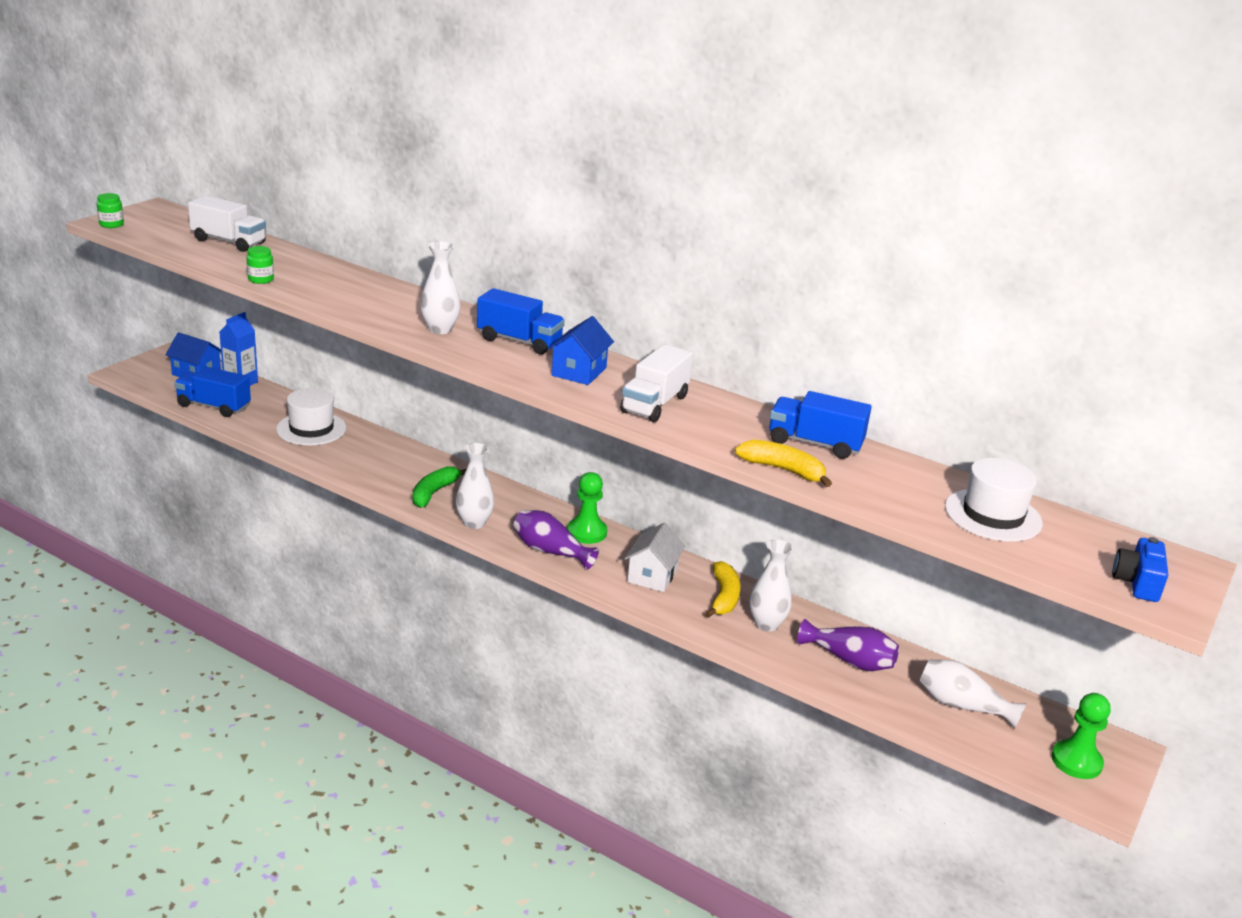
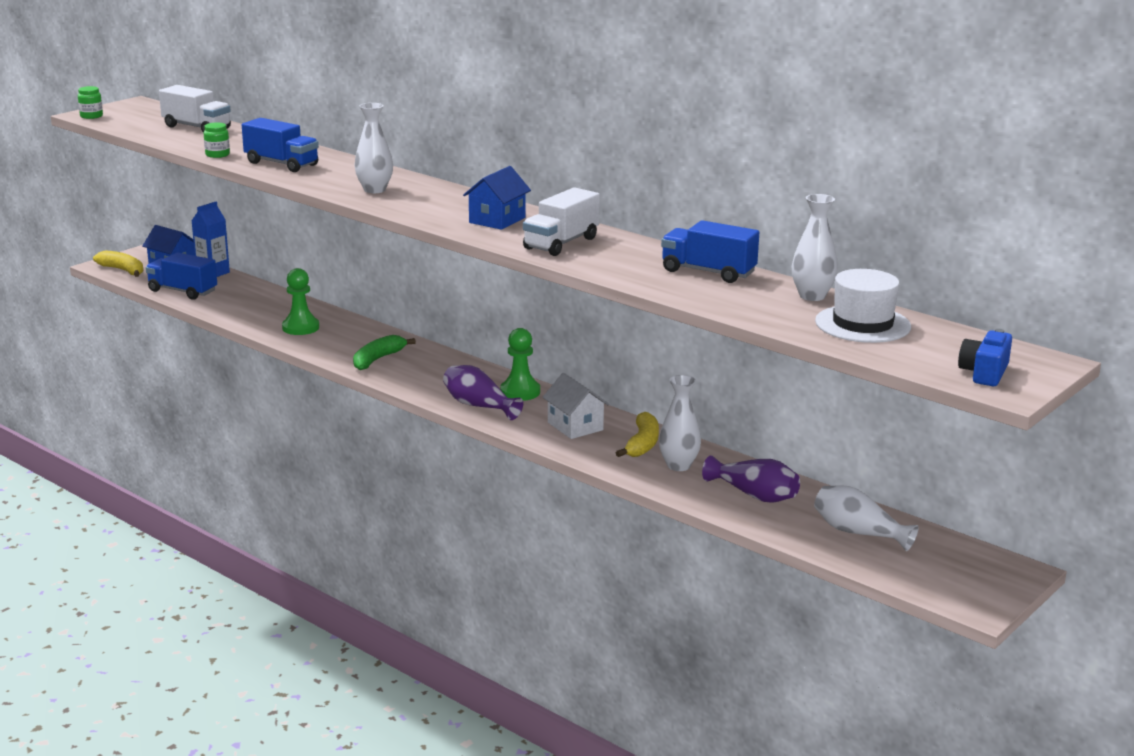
camera: 10 degrees right, 5 degrees down
(311, 429) = (272, 309): white hat -> none
(474, 523) = (410, 383): white vase -> white vase (812, 296)
(519, 341) = (448, 198): blue truck -> blue truck (281, 164)
(652, 576) = (575, 426): white house -> white house turned 60 degrees counterclockwise
(783, 470) = (666, 290): yellow banana -> yellow banana (123, 270)
(1076, 761) = (962, 578): green pawn -> green pawn (300, 327)

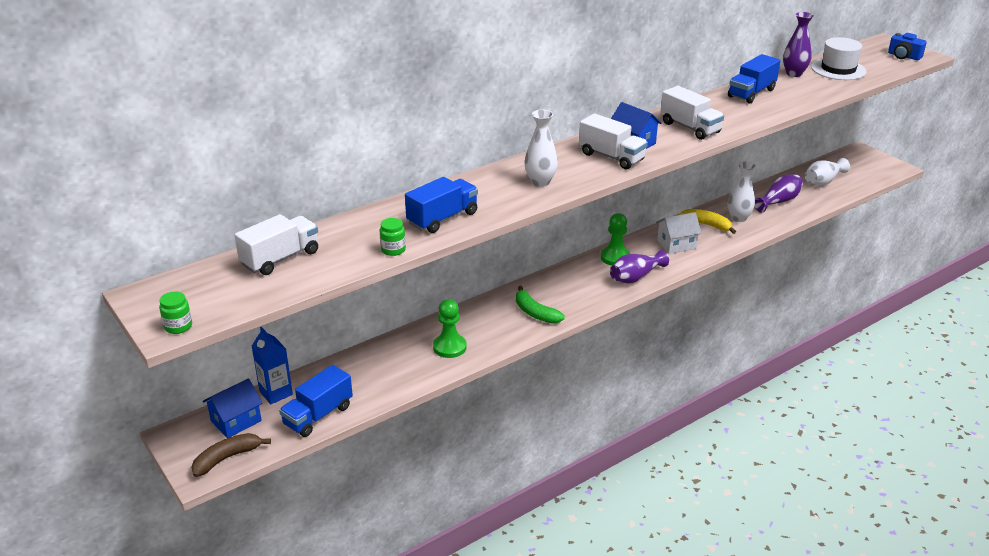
camera: 75 degrees left, 10 degrees up
(123, 270) = (227, 458): yellow banana -> brown banana
(452, 213) = (611, 157): none -> white truck
(812, 296) = (794, 74): white vase -> purple vase

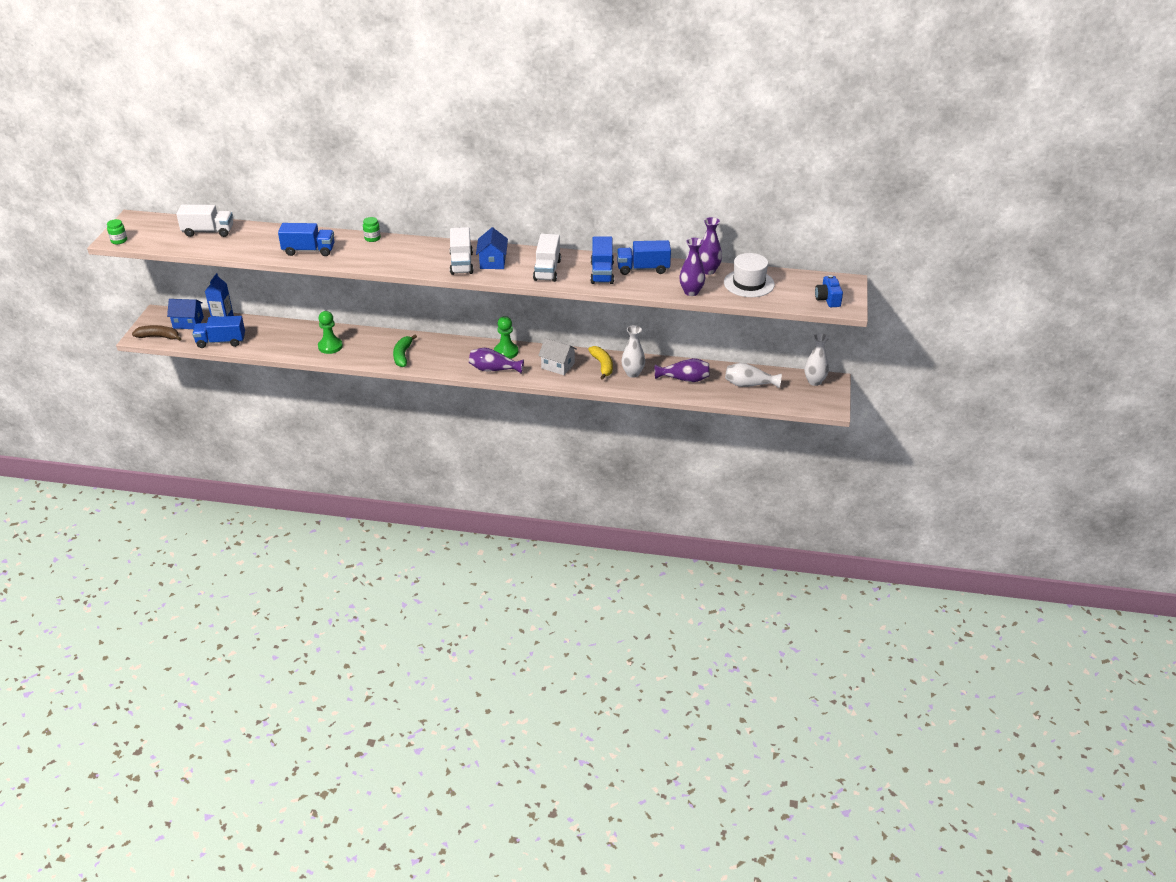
camera: 45 degrees right, 5 degrees up
(393, 250) = (257, 254): green jar -> green jar (372, 238)
(540, 182) = (394, 257): white vase -> white vase (814, 381)
(732, 109) = (602, 273): none -> blue truck
(821, 92) = (691, 292): none -> purple vase

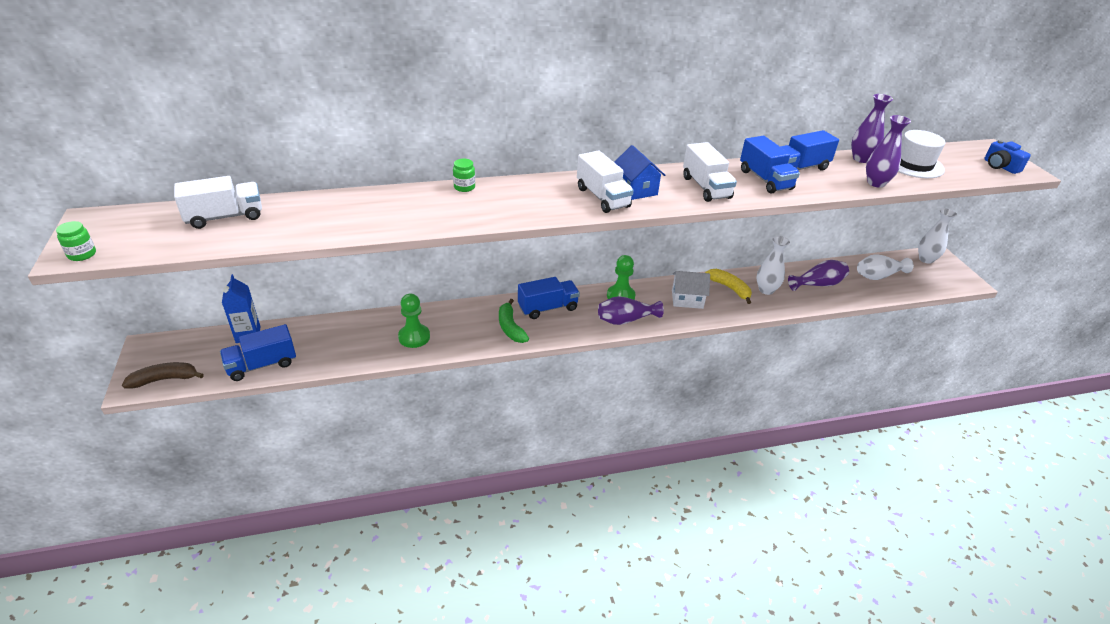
camera: 25 degrees left, 0 degrees up
(188, 323) = (199, 349): blue house -> none
(309, 250) = (393, 217): blue truck -> blue truck (548, 308)

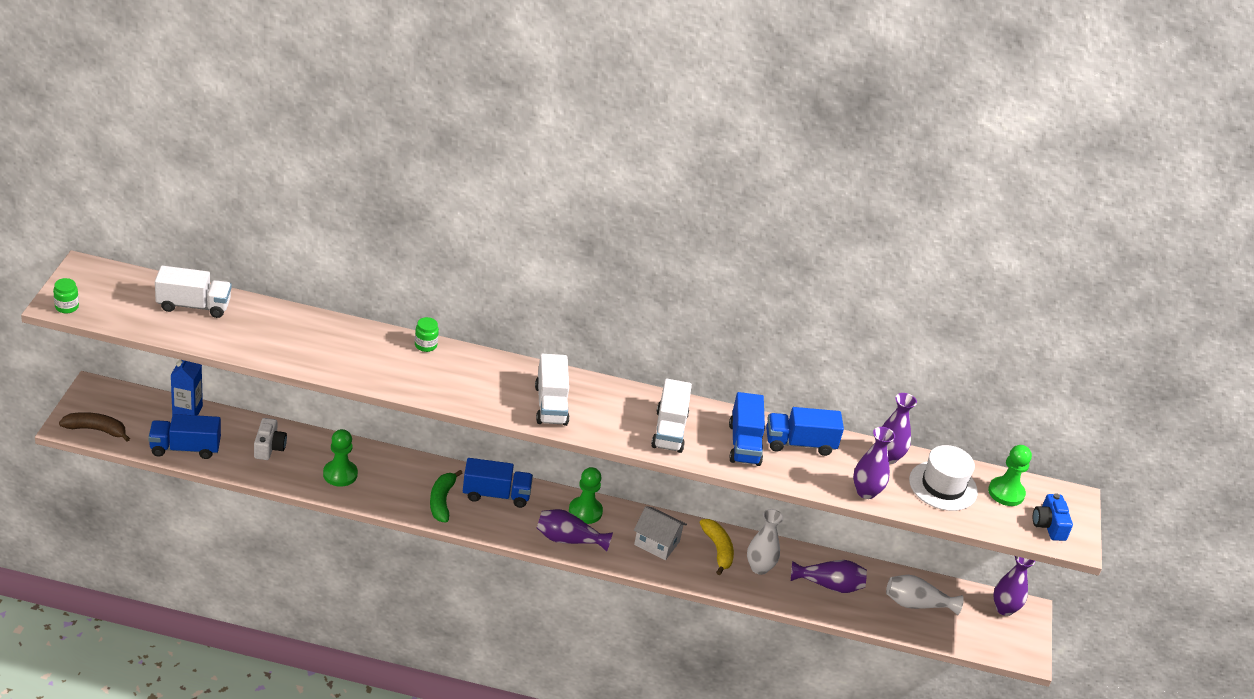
camera: 20 degrees right, 0 degrees up
(339, 338) = (269, 447): none -> white camera
(636, 189) = (594, 407): blue house -> none
(926, 259) = (1004, 608): white vase -> purple vase
(952, 156) = (1006, 493): none -> green pawn

